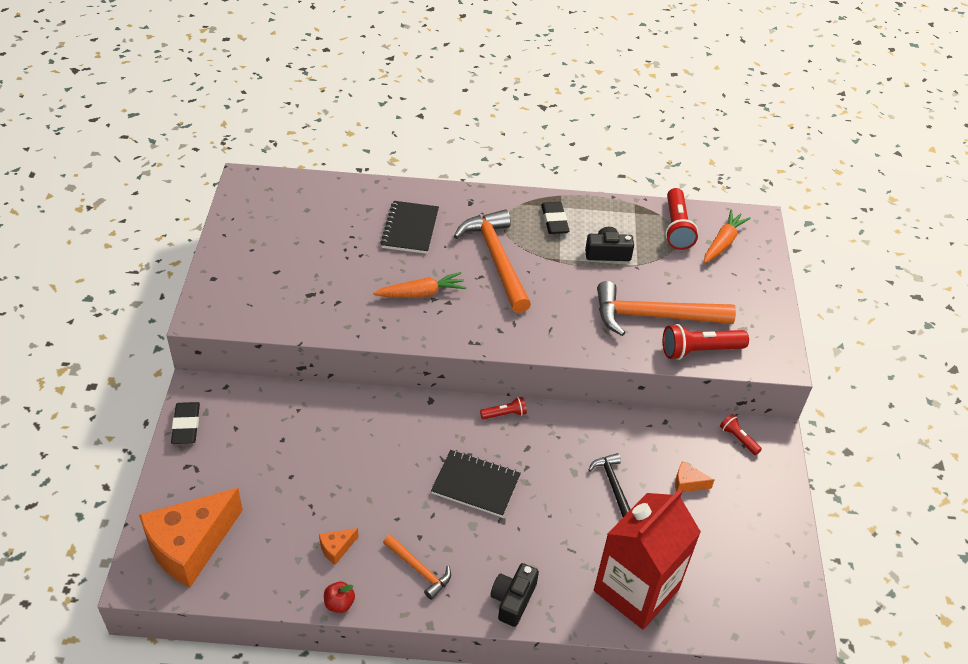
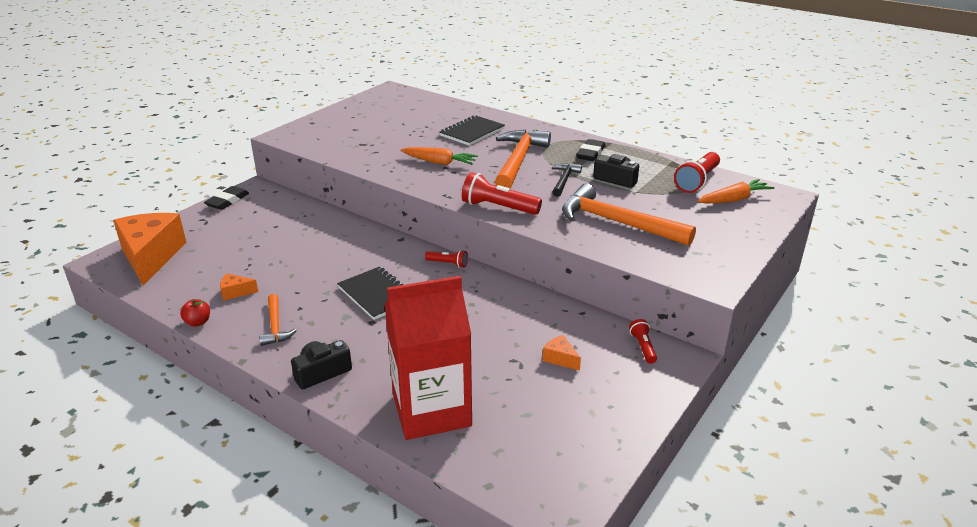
camera: 35 degrees right, 15 degrees down
(190, 546) = (151, 257): orange cheese -> orange cheese turned 90 degrees clockwise
(613, 485) = (489, 335): black hammer -> black hammer (564, 180)
(699, 351) = (637, 253): red flashlight -> red flashlight (498, 208)

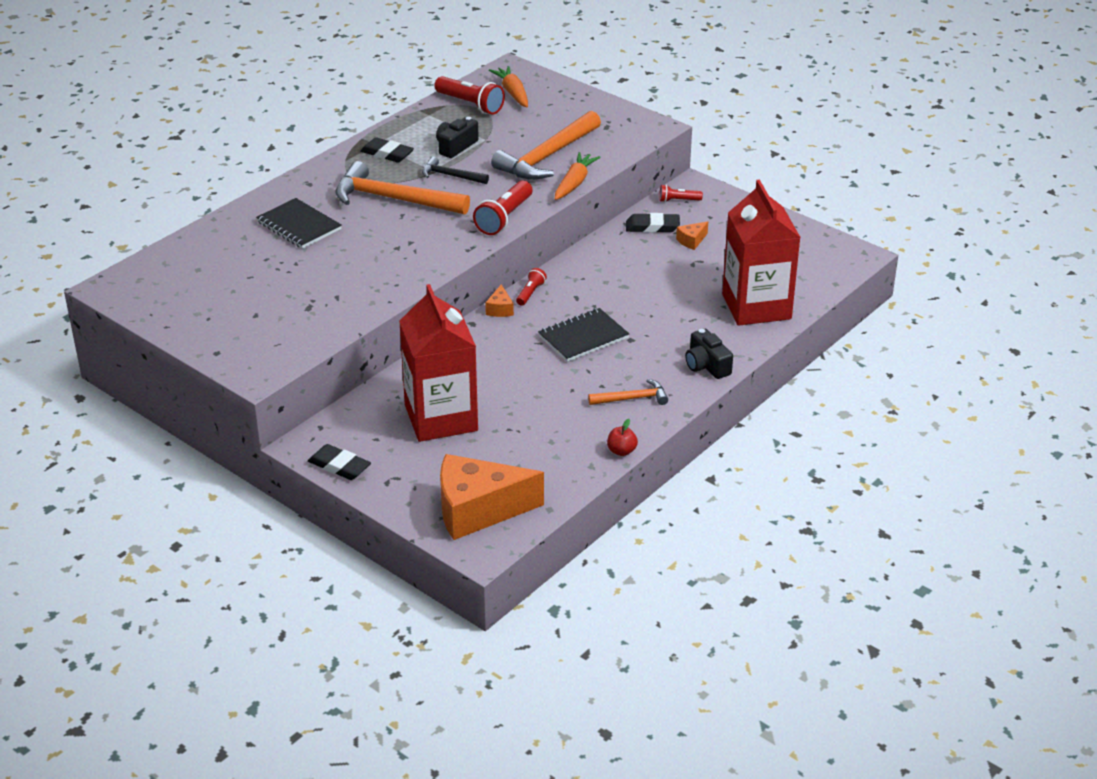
camera: 85 degrees left, 5 degrees up
(235, 292) = (567, 432): orange cheese -> orange cheese (500, 309)
(272, 234) = (441, 418): none -> red carton
(439, 162) = (383, 251): orange carrot -> orange carrot (574, 183)
(581, 330) = (652, 227): none -> black eraser

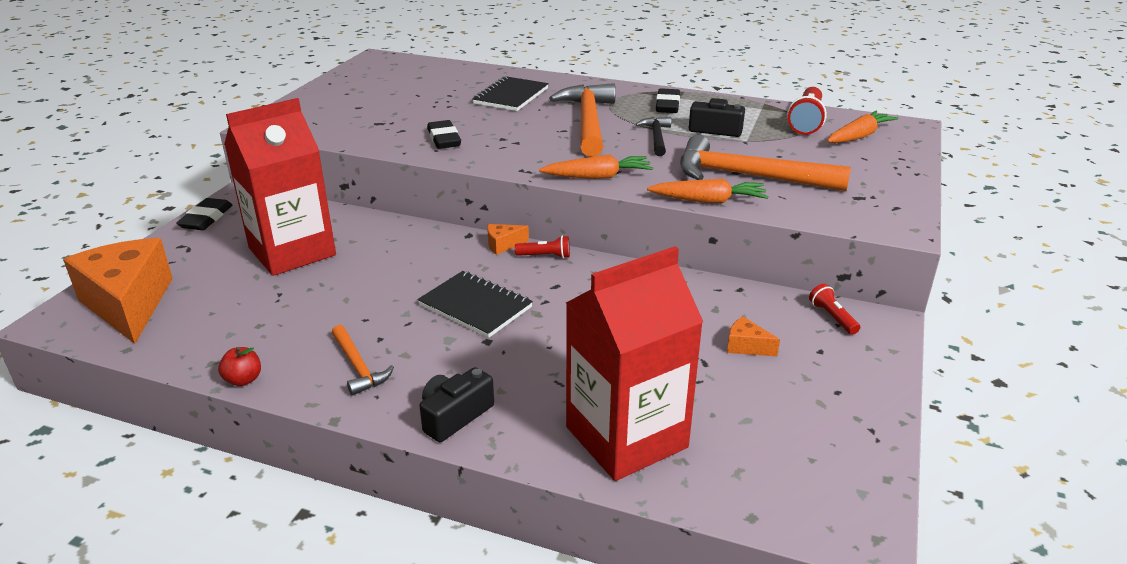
camera: 70 degrees right, 5 degrees down
(504, 218) = (598, 177): red flashlight -> orange carrot
(652, 227) = (751, 309): black eraser -> black eraser (444, 139)

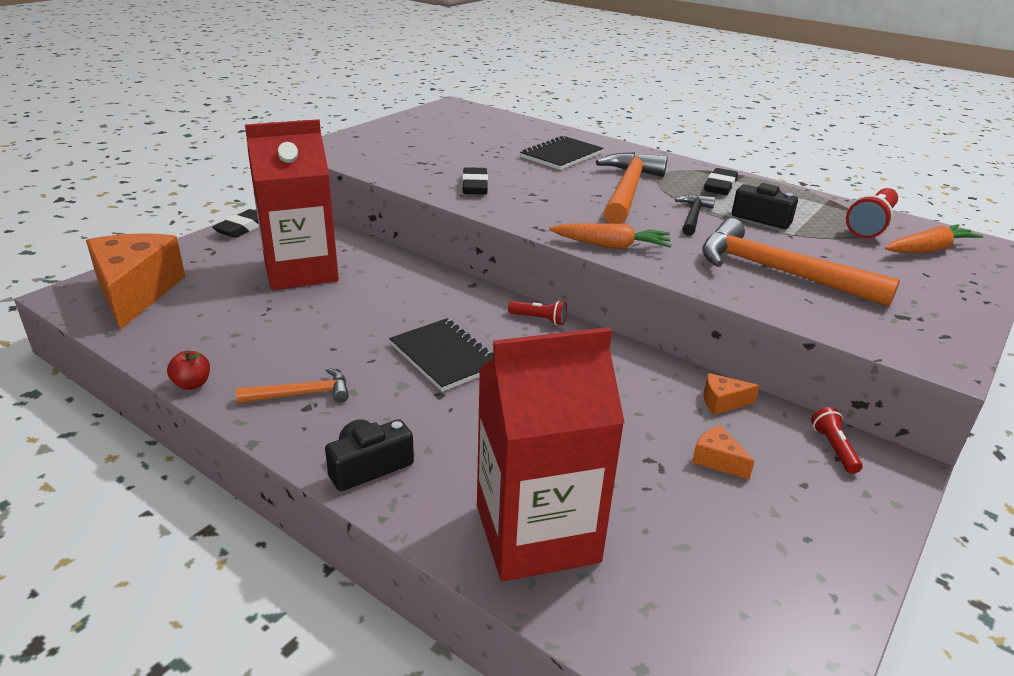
camera: 15 degrees right, 0 degrees up
(358, 367) = (302, 394): orange hammer -> orange hammer turned 90 degrees counterclockwise
(503, 245) = (502, 300): orange cheese -> orange cheese (722, 402)
(708, 201) = (721, 290): orange carrot -> none

